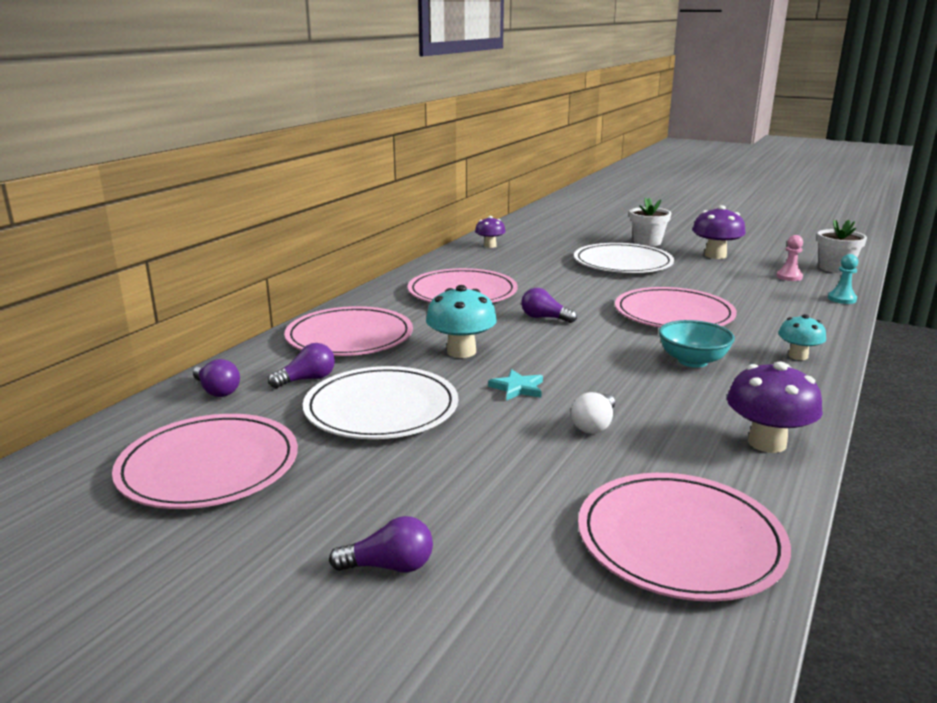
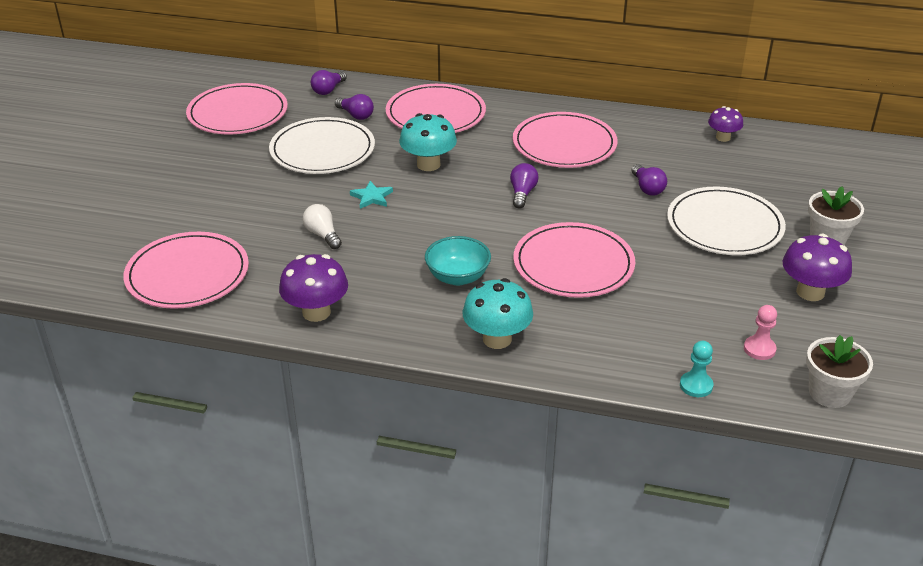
camera: 75 degrees right, 15 degrees up
(389, 566) = (154, 185): purple light bulb -> purple light bulb (647, 188)
(594, 425) = (323, 235): white light bulb -> white light bulb turned 45 degrees clockwise
(798, 356) = (497, 339): turquoise mushroom -> turquoise mushroom, size x1.60

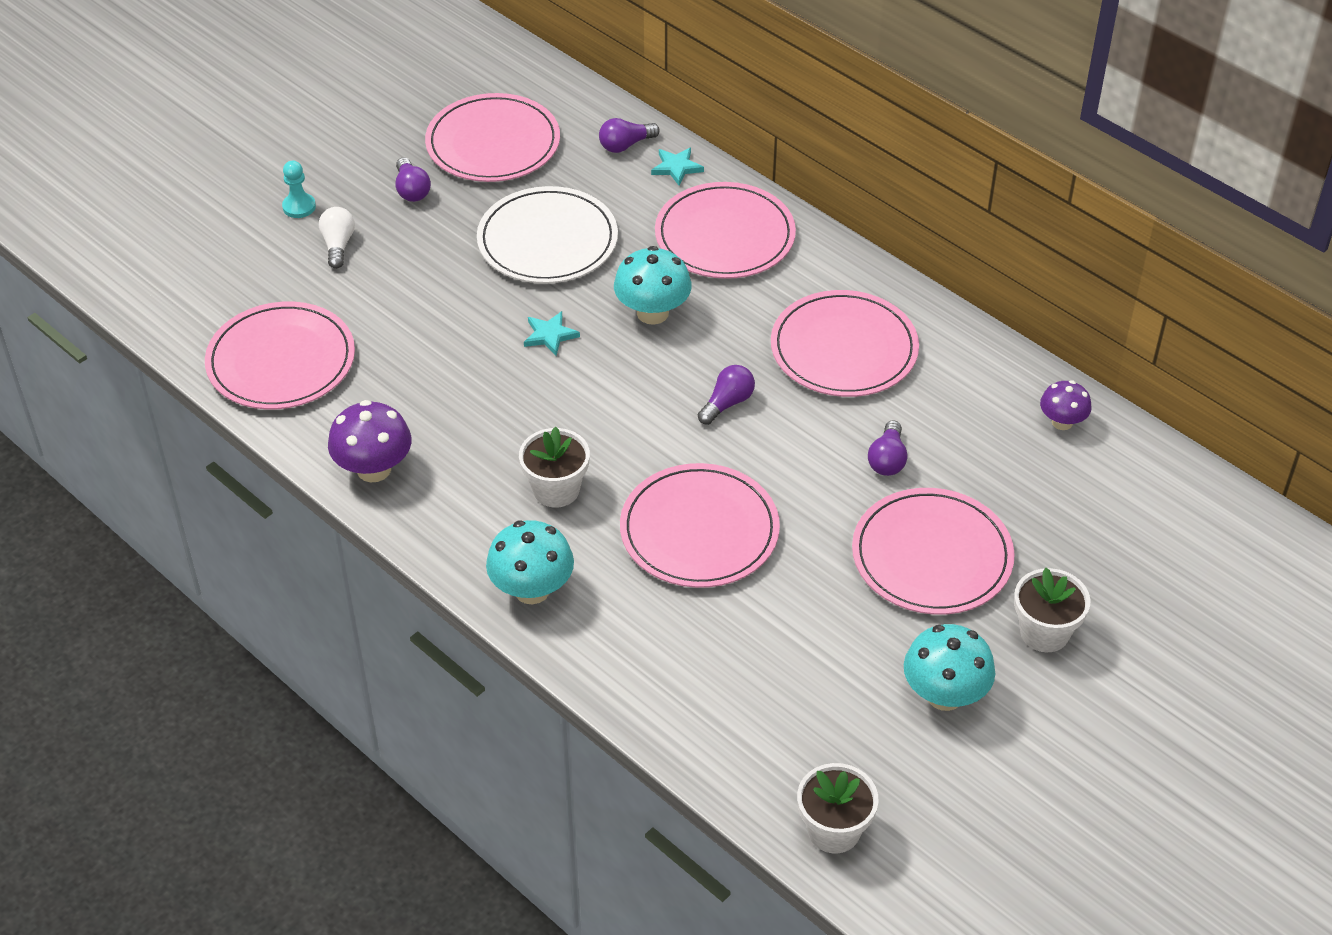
camera: 30 degrees right, 10 degrees up
(323, 235) = (456, 367): white light bulb -> white light bulb (338, 245)
(356, 115) = (627, 199): purple light bulb -> purple light bulb (412, 190)
(372, 91) = (676, 167): none -> turquoise star
(458, 277) = (556, 489): turquoise bowl -> white flower pot
(696, 385) = (693, 749): turquoise pawn -> turquoise pawn (299, 207)
(724, 225) = (932, 556): white plate -> pink plate
(759, 349) = (808, 739): pink pawn -> none
(810, 292) = (944, 695): purple mushroom -> turquoise mushroom

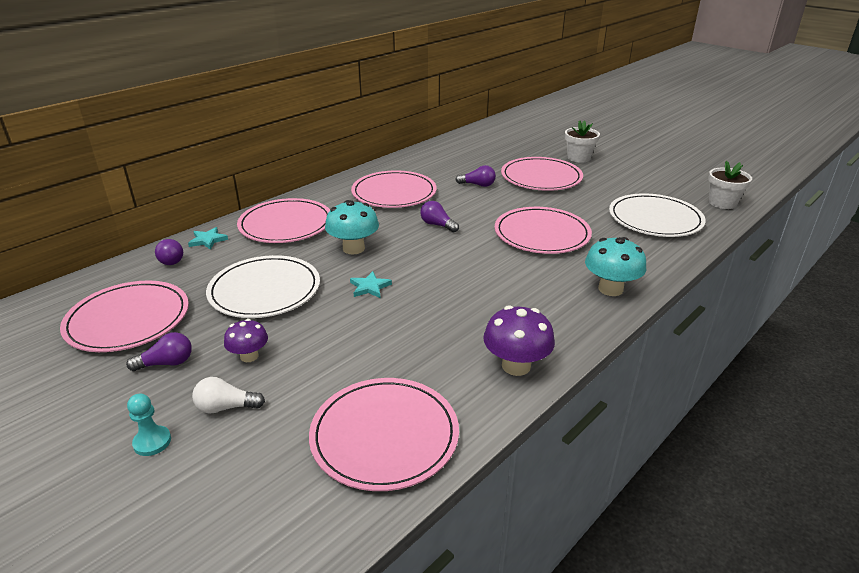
camera: 90 degrees left, 15 degrees down
(556, 489) = (520, 282): white flower pot -> none
(759, 699) = (655, 219): none -> white plate
(944, 695) = (626, 178): turquoise mushroom -> none
(1062, 422) = (448, 149): purple mushroom -> purple mushroom (249, 356)

